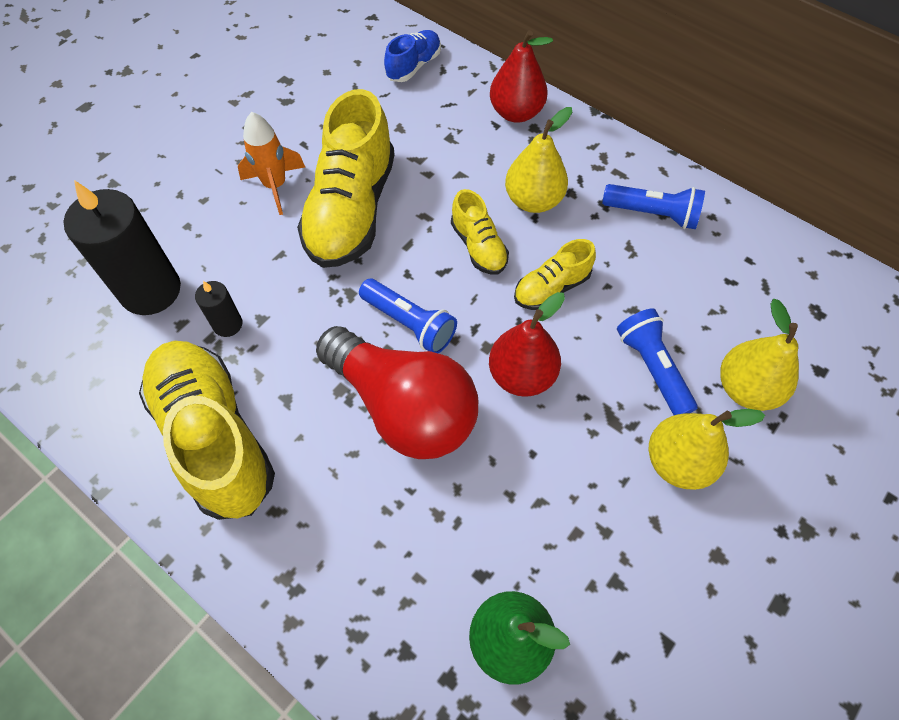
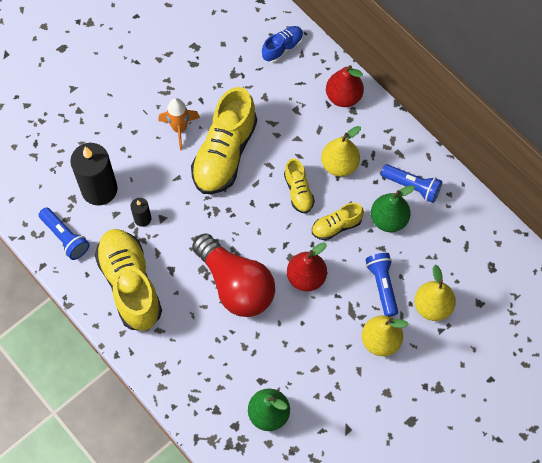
camera: 10 degrees right, 5 degrees up
(410, 323) = (248, 235): blue flashlight -> blue flashlight (65, 237)
(631, 266) = (388, 219): none -> green pear

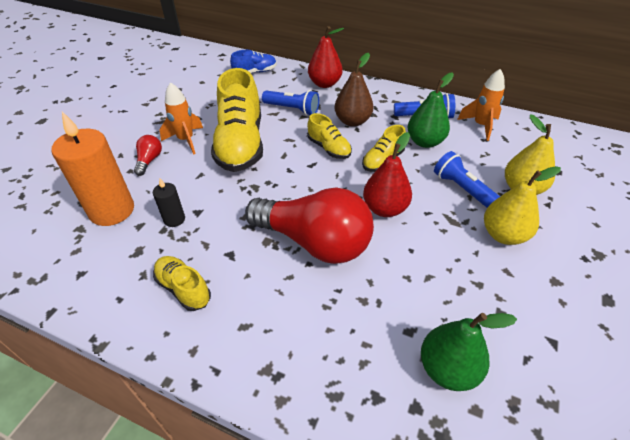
camera: 25 degrees left, 20 degrees down
(65, 237) = (78, 269): blue flashlight -> blue flashlight (292, 109)
(99, 189) = (112, 210): black candle -> orange candle
(130, 284) = (183, 289): yellow shoe -> yellow shoe, size x0.50
(141, 143) = (149, 160): none -> red light bulb
(282, 48) = (255, 72): blue shoe -> blue shoe turned 45 degrees clockwise
(339, 165) = (352, 121): yellow pear -> brown pear
(456, 221) = (480, 126): none -> orange rocket

